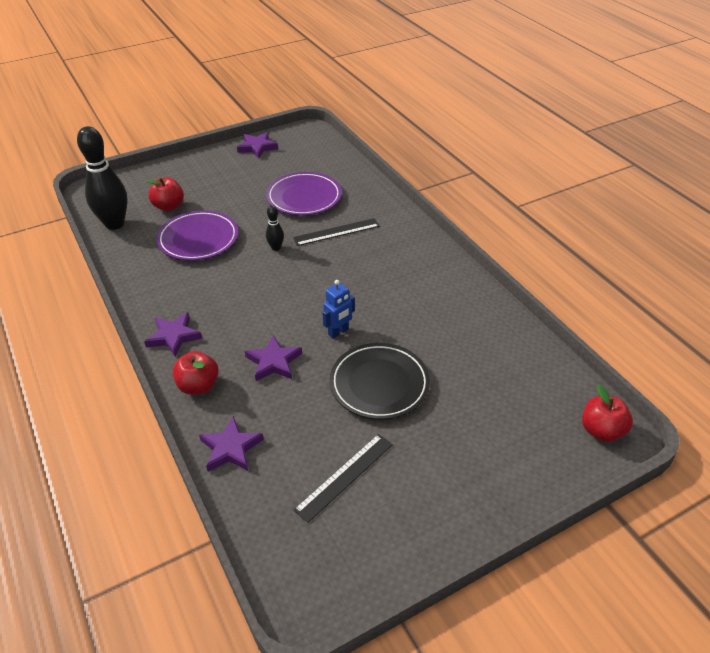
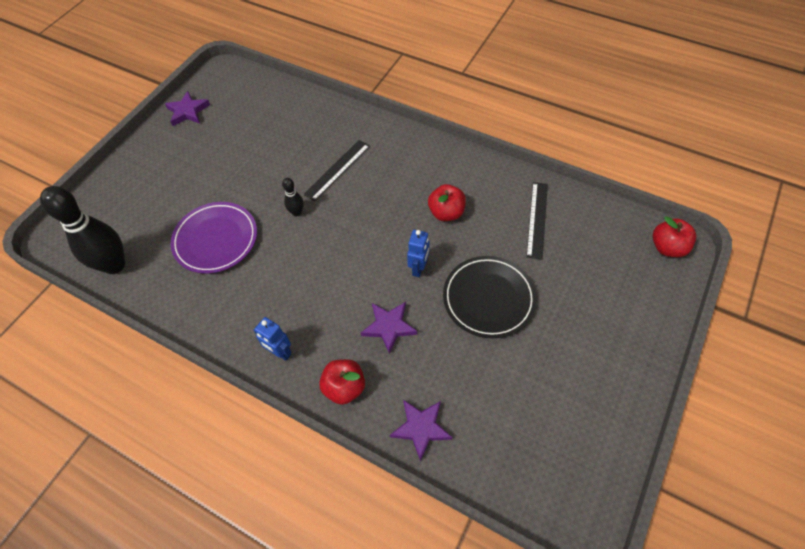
camera: 30 degrees left, 15 degrees up
(169, 206) = (154, 218): red apple -> red apple (446, 213)
(173, 336) = (280, 352): purple star -> blue robot
(304, 197) = (279, 147): purple plate -> none
(344, 476) = (527, 396): black ruler -> black ruler (537, 219)

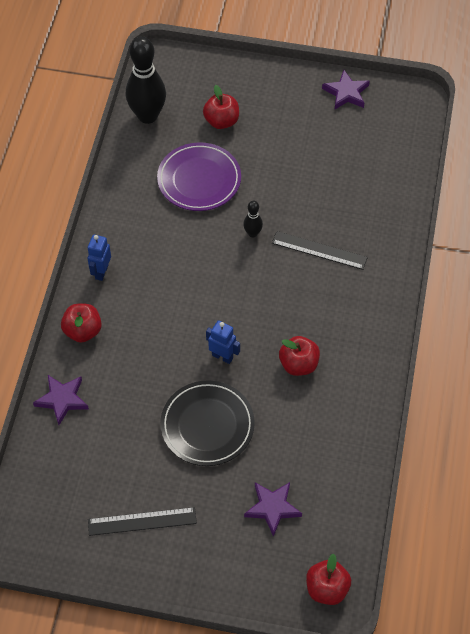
camera: 70 degrees right, 0 degrees up
(160, 206) = (221, 121): none -> red apple
(389, 327) = (151, 349): purple star -> purple star (272, 508)
(418, 268) = (222, 356): blue robot -> blue robot turned 150 degrees counterclockwise
(537, 219) = (320, 452): black ruler -> black ruler (142, 521)

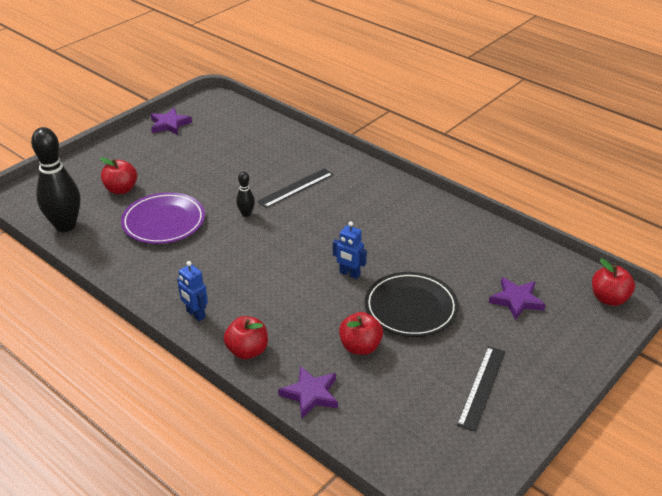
camera: 60 degrees left, 20 degrees down
(222, 356) = (349, 274): blue robot -> blue robot turned 120 degrees counterclockwise
(298, 364) = (391, 236): red apple -> red apple (360, 347)

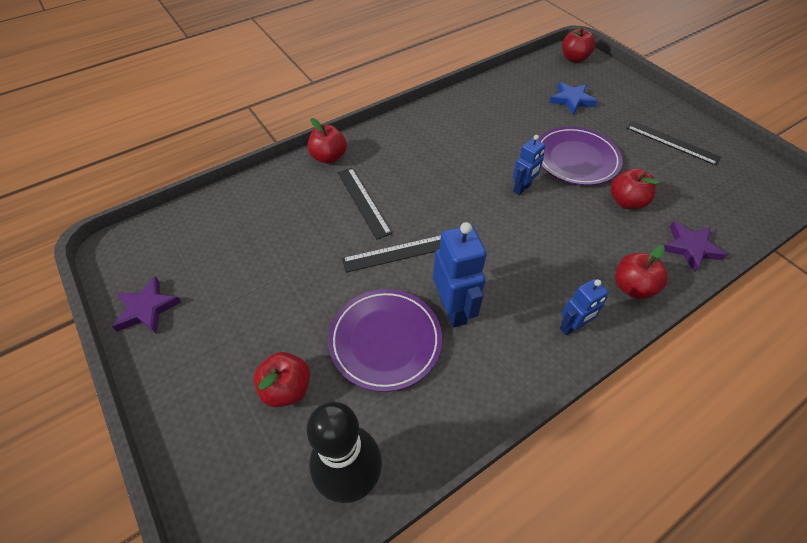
camera: 75 degrees left, 15 degrees up
(198, 249) = (453, 309): none -> blue robot
(246, 214) = (397, 253): black bowling pin -> black ruler
(341, 161) = (329, 157): none -> red apple
(411, 308) = (576, 159): black plate -> purple plate
(516, 300) = (571, 100): purple star -> blue star

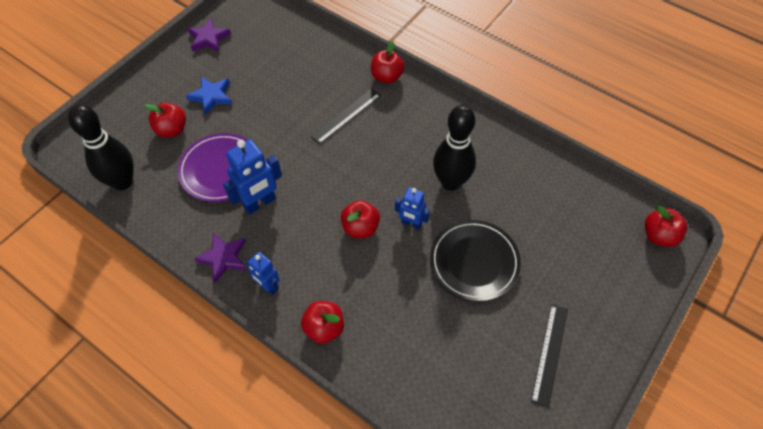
camera: 70 degrees right, 5 degrees up
(397, 253) = (301, 153): black ruler -> none
(483, 149) = (451, 182): none -> black bowling pin
(571, 100) = (573, 245): blue star -> blue star (211, 96)
(576, 159) = (474, 262): purple plate -> black plate
(626, 202) = (431, 314): red apple -> red apple (360, 228)
(690, 247) = (391, 376): purple star -> purple star (223, 258)

